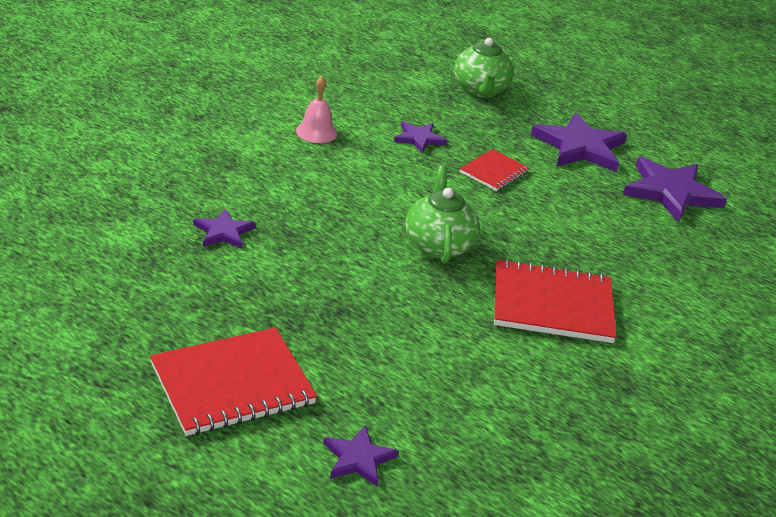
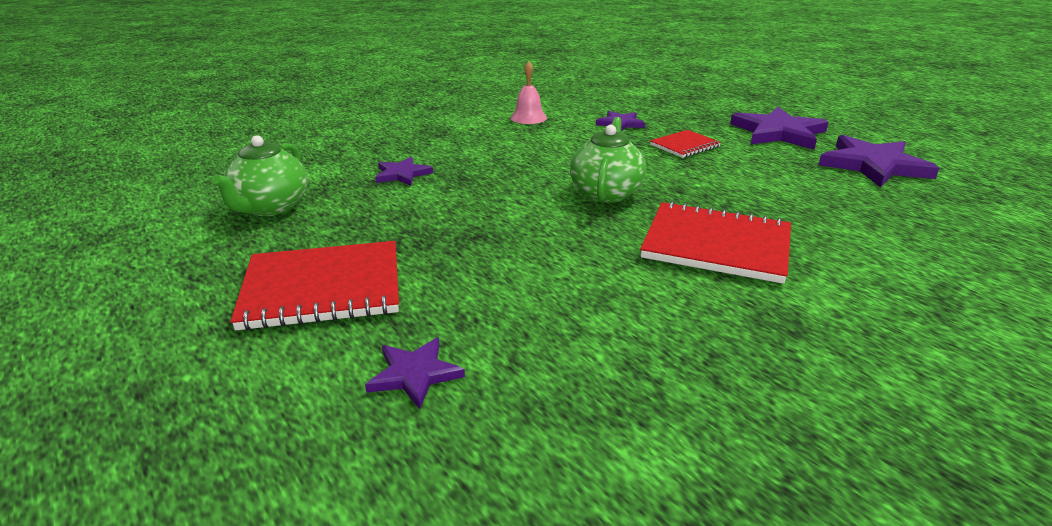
camera: 20 degrees right, 5 degrees down
(480, 90) = (690, 98): green teapot -> green teapot (270, 207)

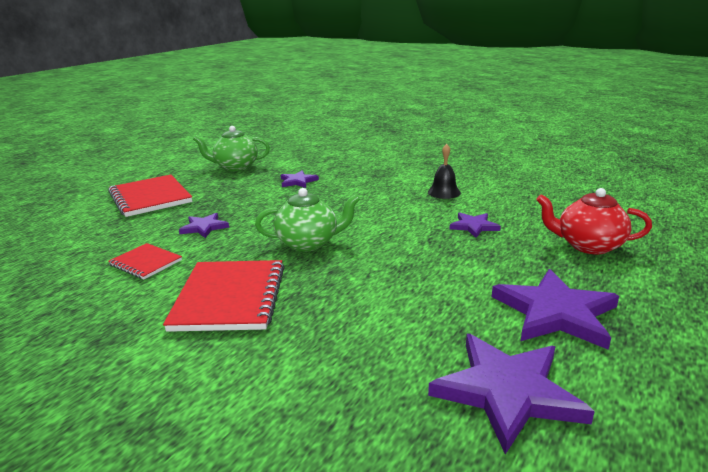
camera: 70 degrees right, 5 degrees down
(415, 374) = (70, 233): purple star -> purple star (204, 227)
(528, 117) = (444, 192): pink bell -> black bell
(681, 102) = (588, 245): none -> red teapot
(684, 146) = (446, 262): red notebook -> red notebook (145, 263)

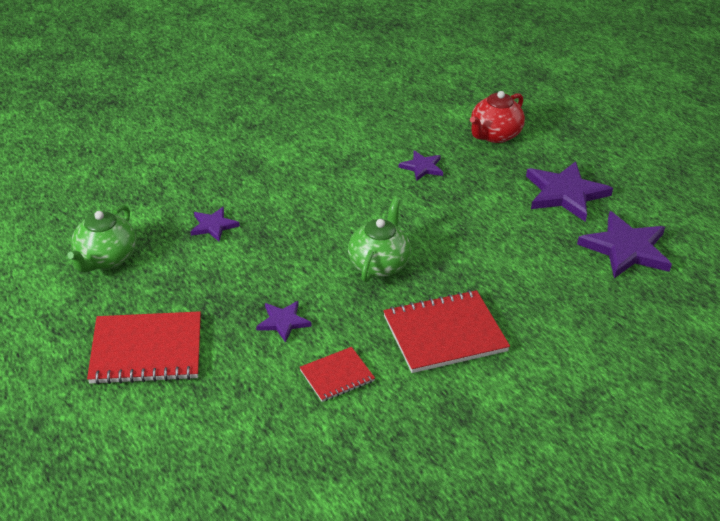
camera: 65 degrees left, 15 degrees up
(230, 297) = (444, 334): red notebook -> red notebook turned 45 degrees counterclockwise
(444, 192) = (338, 150): black bell -> none

